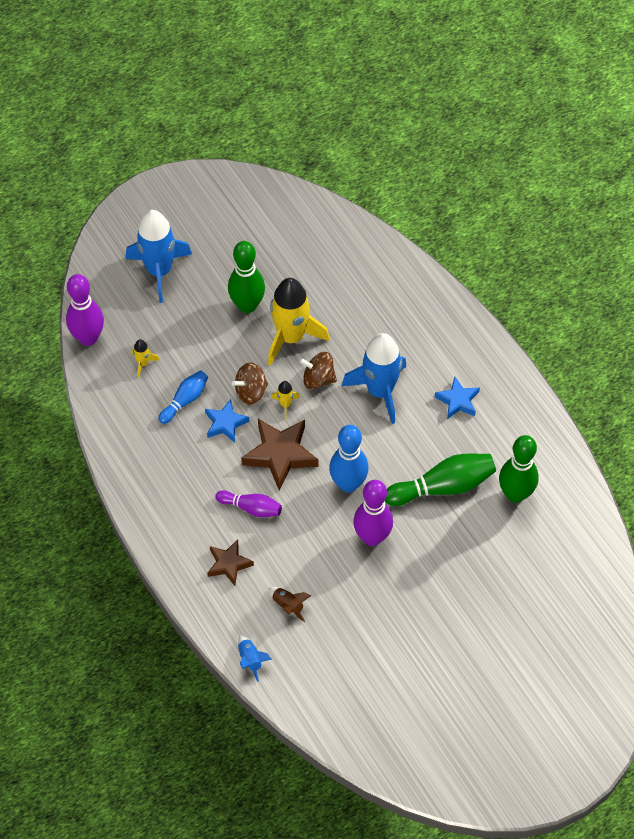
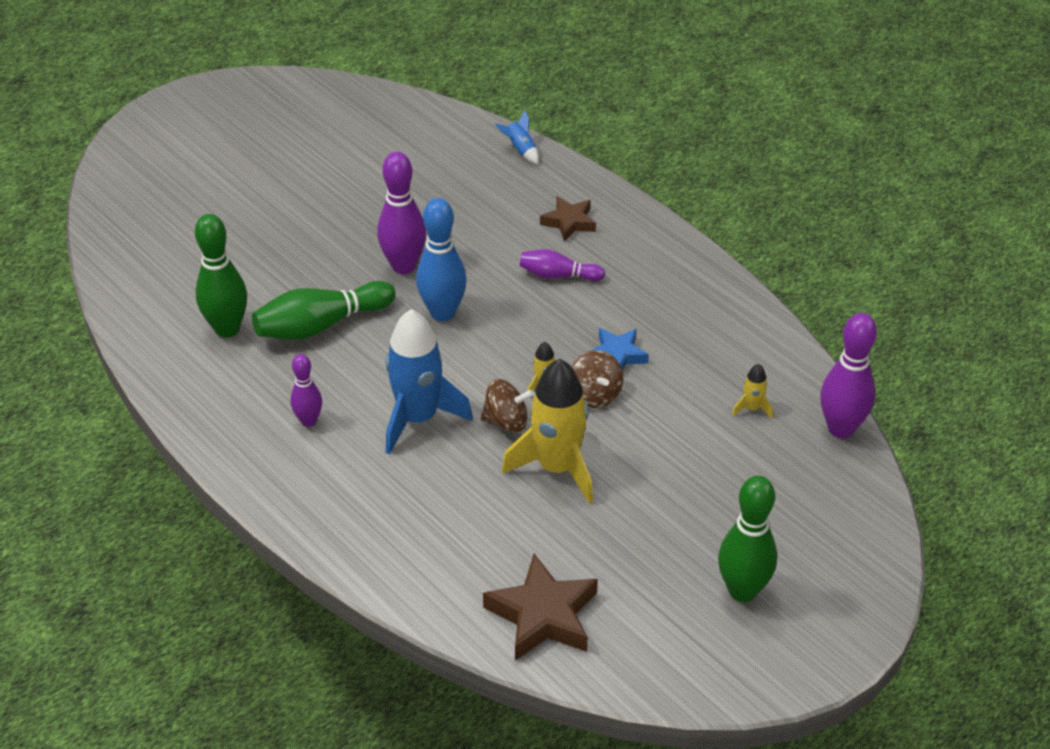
camera: 170 degrees right, 15 degrees down
(159, 271) = (778, 530): blue rocket -> none
(185, 400) = (679, 373): blue bowling pin -> none
(247, 305) = (632, 500): green bowling pin -> green bowling pin (742, 590)
(251, 391) = (594, 395): brown spinning top -> brown spinning top turned 105 degrees clockwise
(280, 455) = (536, 331): brown star -> brown star (543, 615)
(288, 605) = (490, 196): brown rocket -> none
(458, 401) = (309, 421): blue star -> purple bowling pin

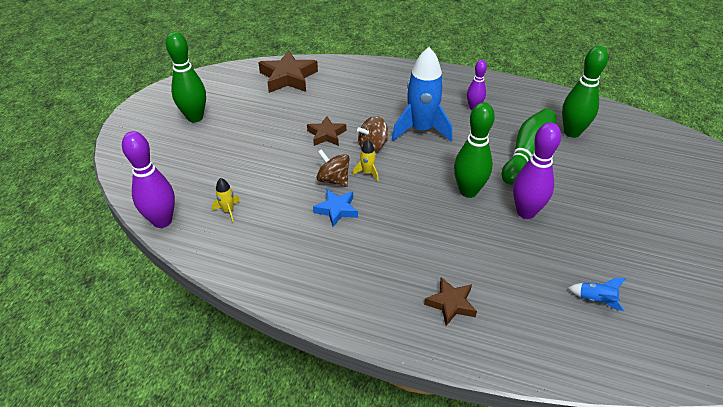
camera: 150 degrees right, 0 degrees up
(442, 313) = (468, 191): blue bowling pin -> green bowling pin
(520, 150) = (557, 366): blue rocket -> blue rocket (595, 299)
(557, 467) = (326, 135): yellow rocket -> brown star
(558, 275) = (420, 251): purple bowling pin -> none

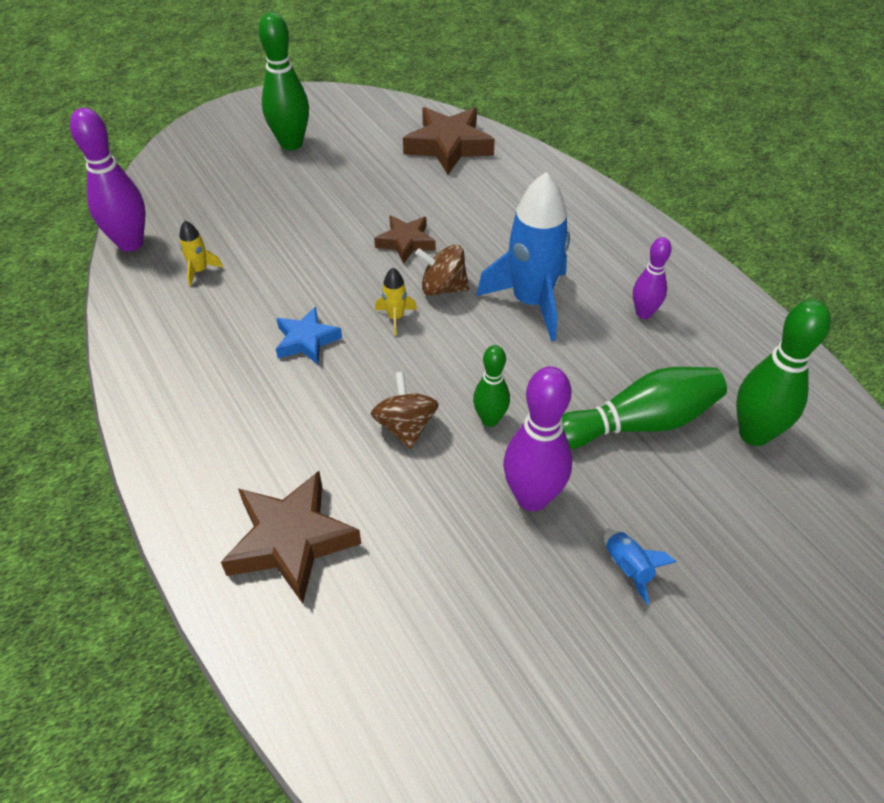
camera: 40 degrees right, 5 degrees up
(333, 179) = (347, 302): brown spinning top -> brown spinning top (405, 426)
(451, 304) = (291, 541): brown star -> brown star, size x1.66
(468, 191) = (490, 419): green bowling pin -> green bowling pin, size x0.59
(595, 299) = (474, 679): blue rocket -> blue rocket (628, 567)

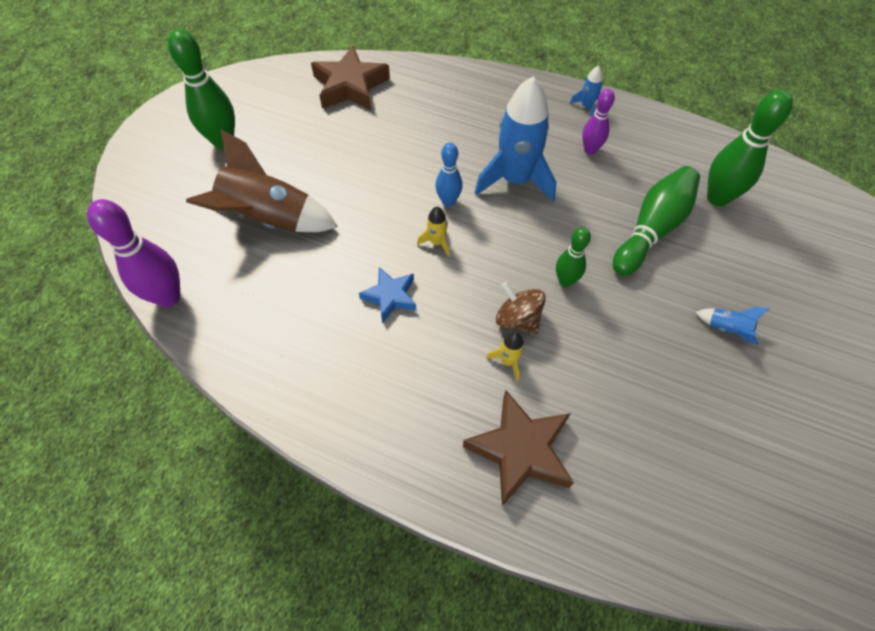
camera: 35 degrees left, 10 degrees up
(200, 270) = (252, 288): yellow rocket -> yellow rocket (508, 361)
(267, 223) = (269, 219): none -> brown rocket
(406, 242) = (390, 179): brown star -> none
(443, 288) = (448, 201): brown spinning top -> blue bowling pin
(532, 497) = (637, 319): purple bowling pin -> none
(682, 270) = (586, 107): none -> blue rocket

